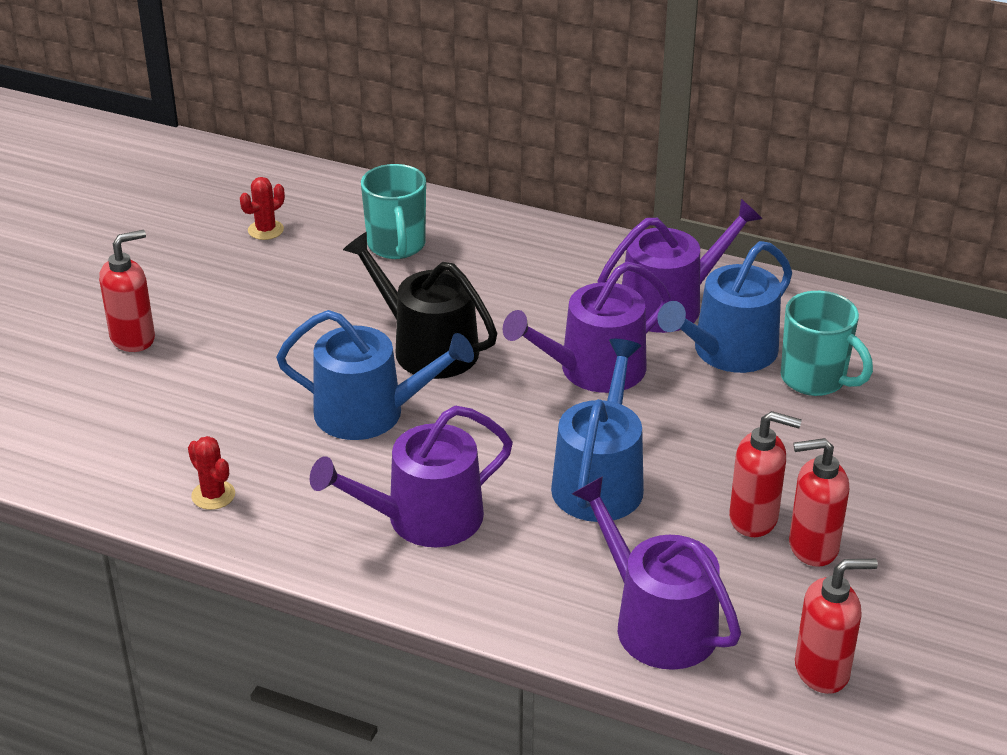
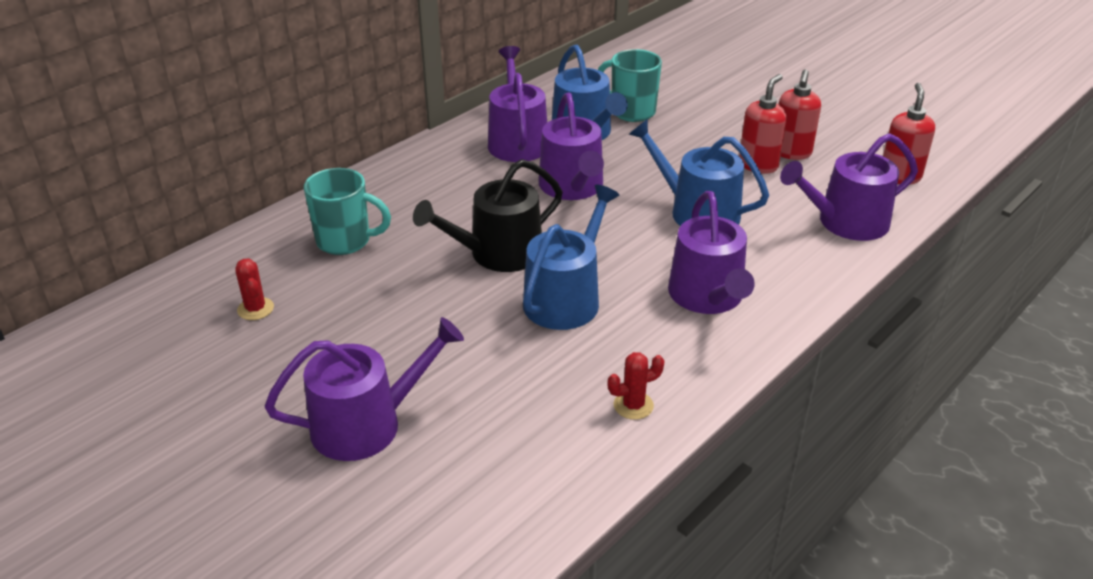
camera: 70 degrees left, 0 degrees up
(133, 338) = (367, 424): red soap dispenser -> purple watering can
(815, 379) = (631, 111): turquoise mug -> turquoise mug turned 120 degrees counterclockwise

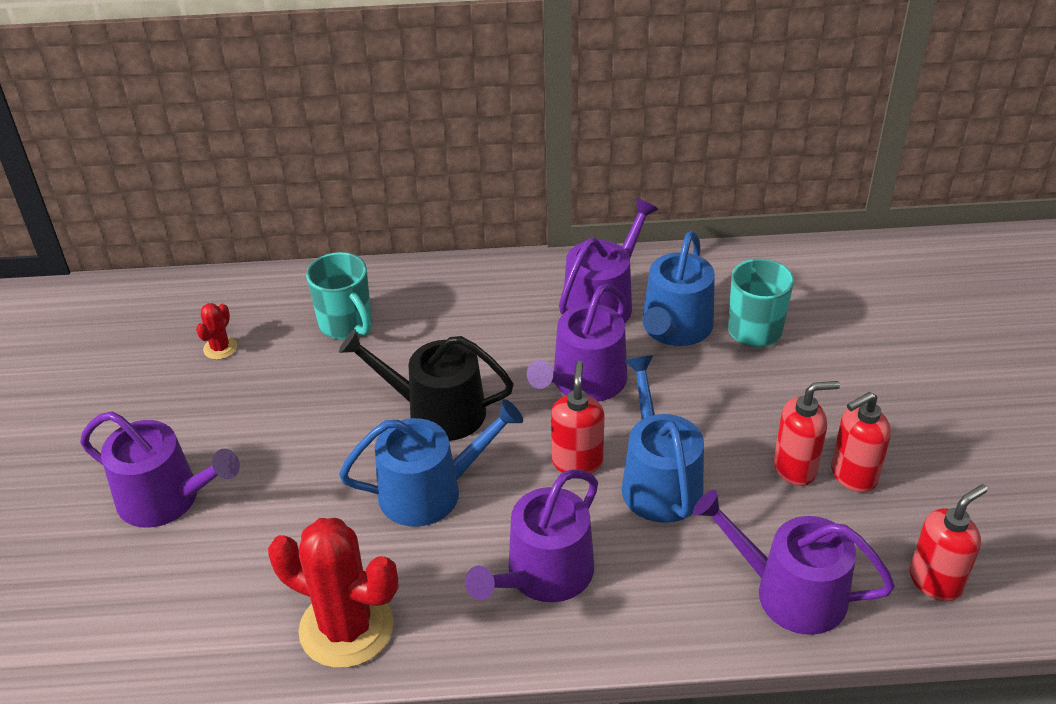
camera: 45 degrees right, 5 degrees up
(633, 405) = (346, 628): red cactus -> red cactus, size x2.24
(634, 229) = (577, 461): none -> red soap dispenser

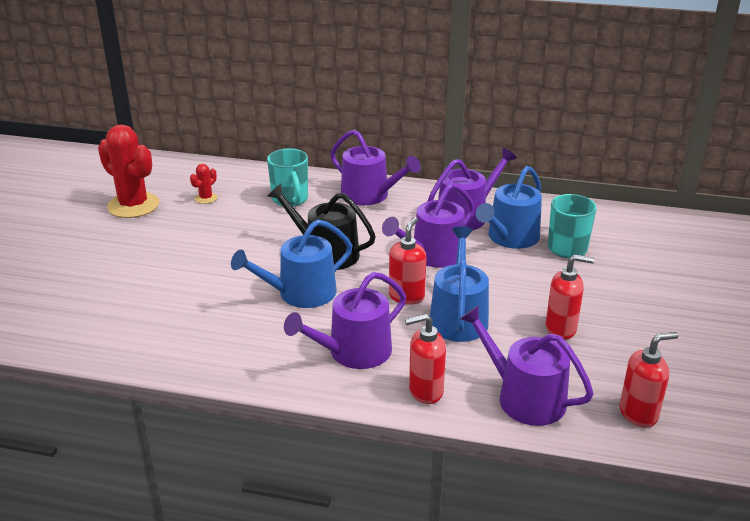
camera: 15 degrees right, 10 degrees down
(167, 498) = (134, 266): purple watering can -> purple watering can (370, 195)
(346, 628) = (209, 353): red cactus -> red cactus (133, 205)
(430, 491) = (300, 293): blue watering can -> blue watering can turned 150 degrees clockwise
(853, 475) = (602, 341): red soap dispenser -> red soap dispenser (425, 391)

